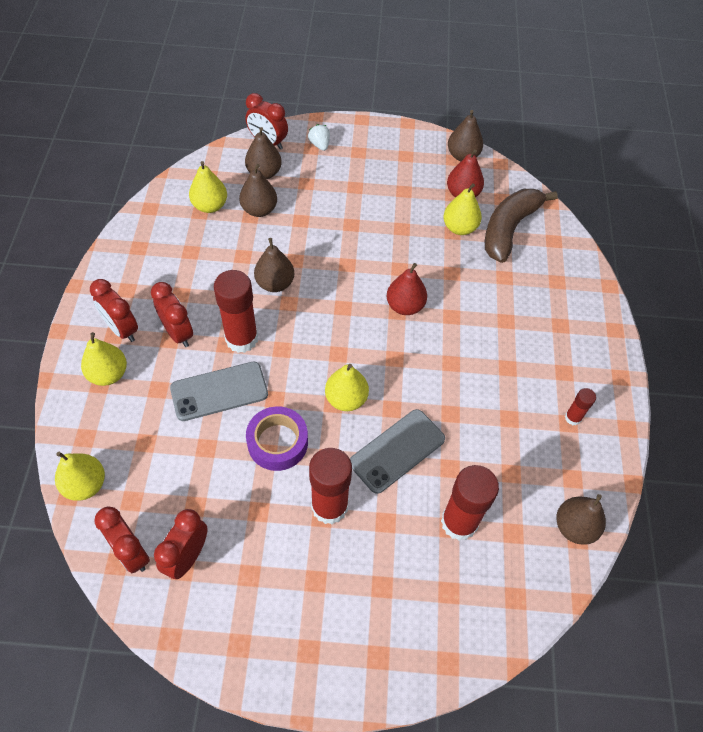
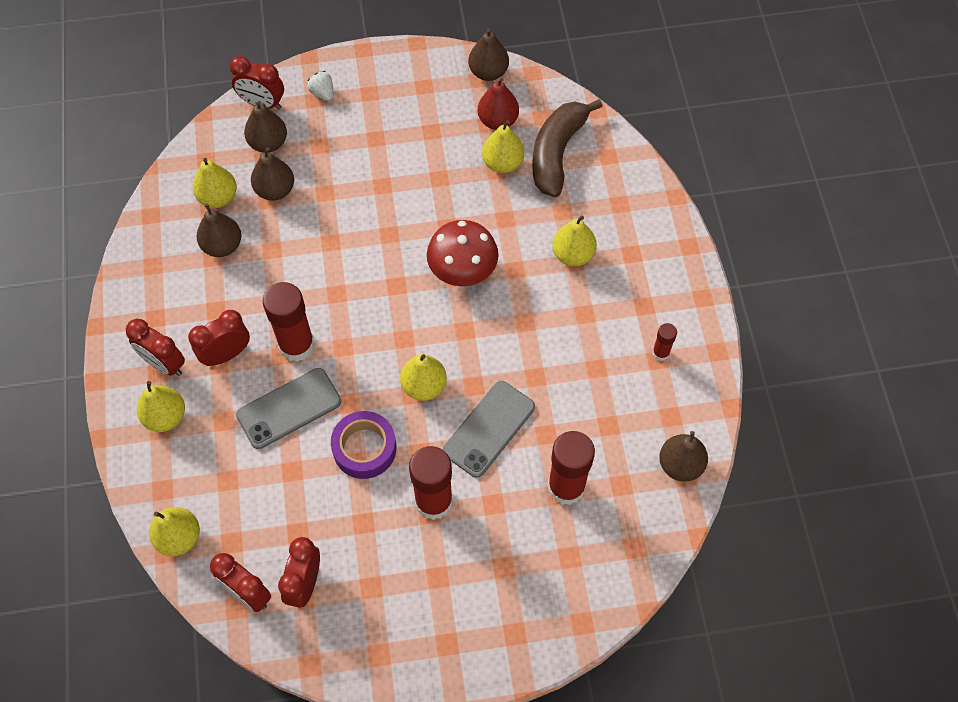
camera: 10 degrees left, 5 degrees up
(178, 333) = (226, 354): red clock -> red clock turned 75 degrees counterclockwise
(275, 283) = (316, 274): brown pear -> brown pear (222, 245)
(405, 306) = (462, 269): red pear -> red mushroom
(507, 315) = (573, 254): none -> yellow pear

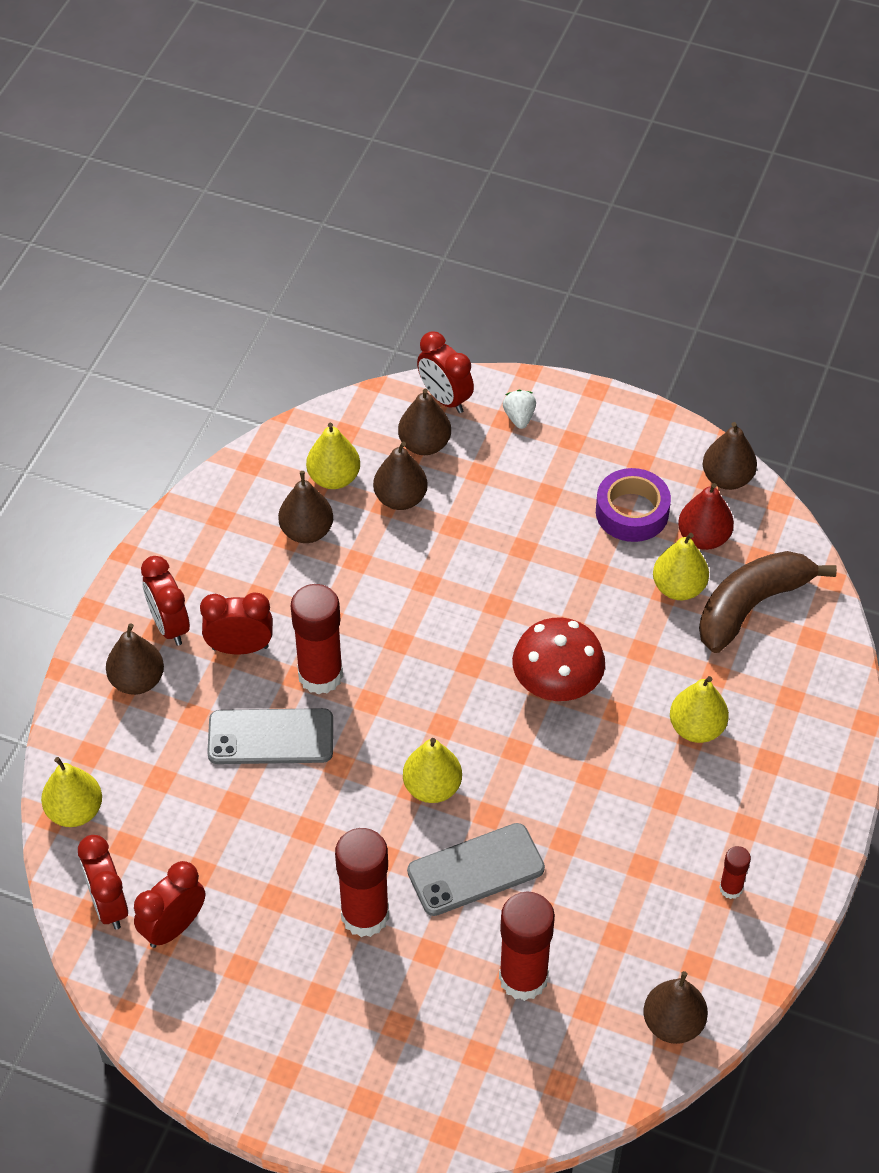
camera: 30 degrees right, 10 degrees down
(165, 416) = (137, 681): yellow pear -> brown pear
(364, 448) = (325, 820): purple tape -> purple tape (632, 512)

